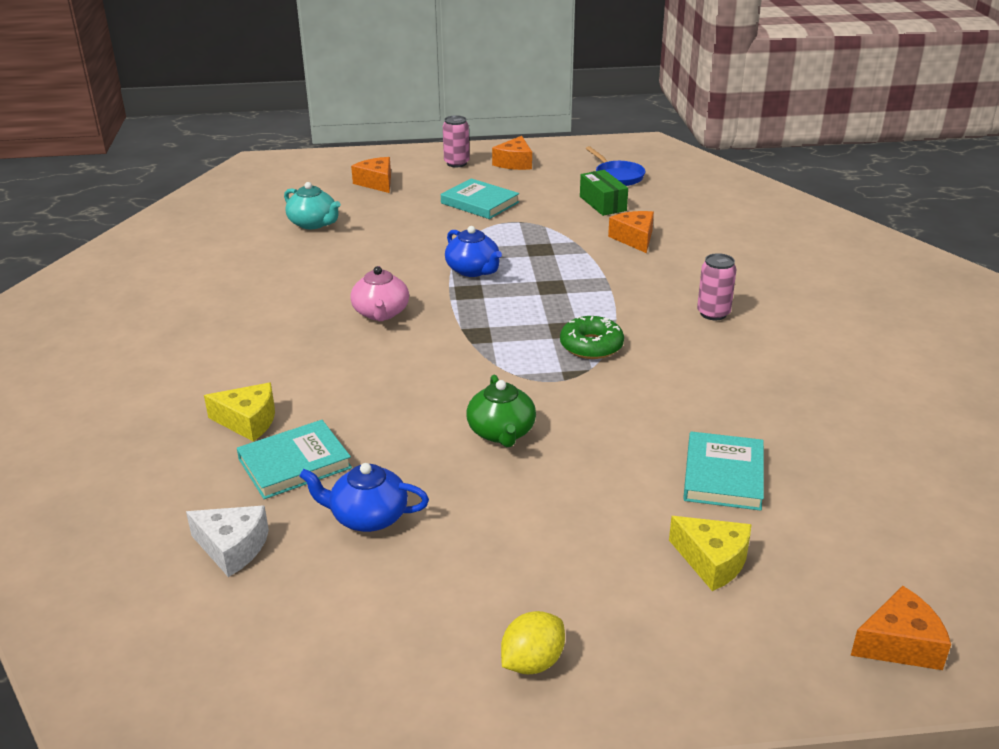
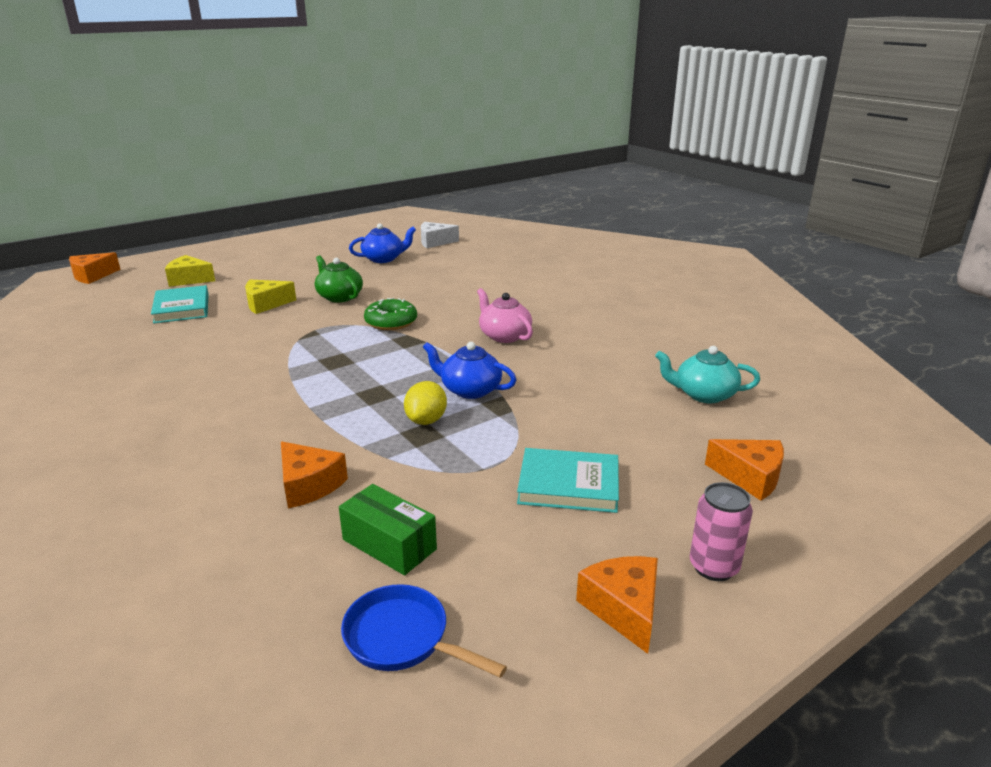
camera: 150 degrees right, 5 degrees down
(248, 421) = (498, 271): yellow cheese -> yellow cheese (266, 304)
(294, 463) = (446, 264): turquoise book -> none
(532, 662) = (271, 245): yellow lemon -> yellow lemon (426, 420)
(591, 346) = (304, 354): green donut -> green donut (391, 322)
(713, 313) = (189, 409): pink can -> none

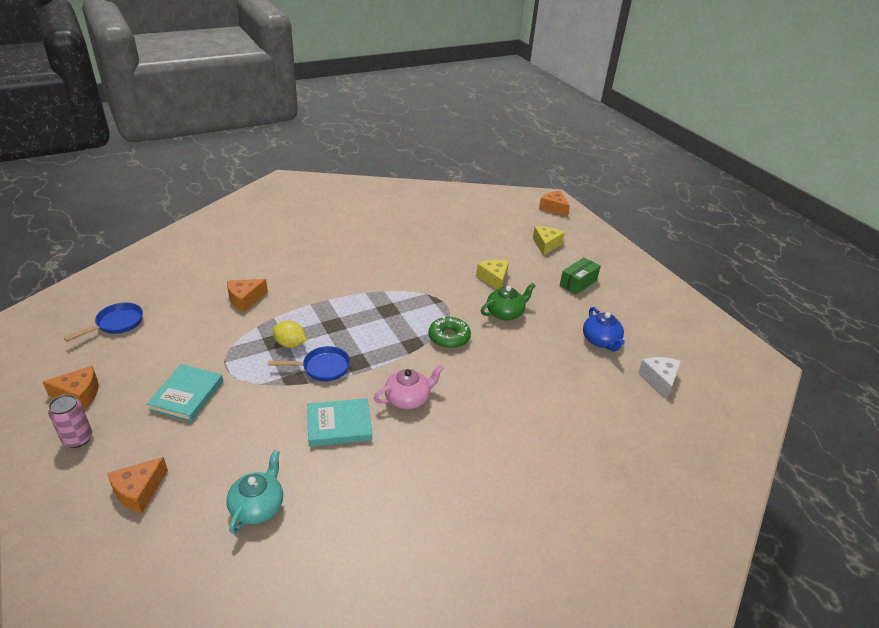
camera: 95 degrees right, 10 degrees up
(182, 308) = (490, 246): turquoise book -> turquoise book (339, 425)
(389, 544) = (180, 323): green box -> green box (578, 283)
(470, 390) = (322, 367): blue teapot -> blue pan

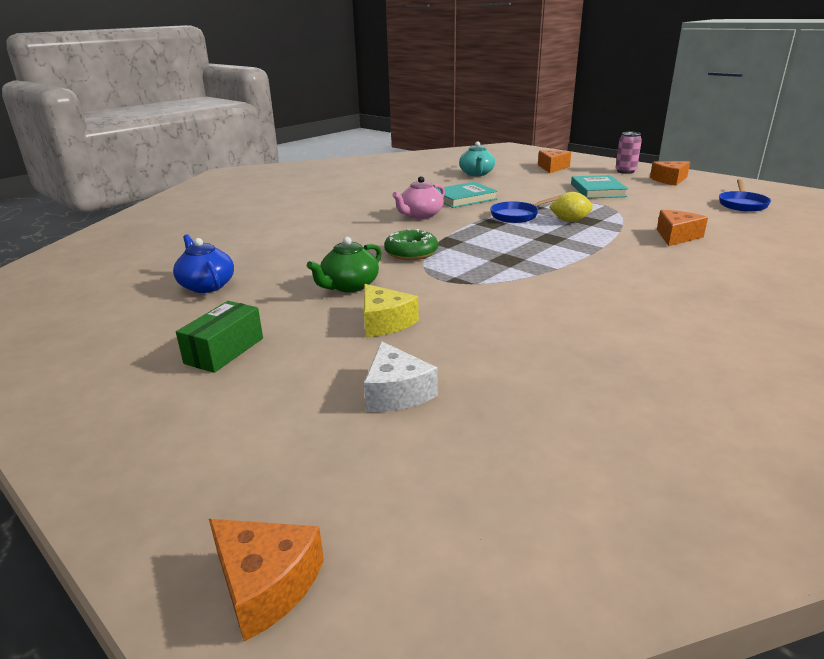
camera: 165 degrees right, 10 degrees down
(546, 245) = (291, 418): yellow cheese -> none
(659, 380) = (141, 267): white cheese -> white cheese (396, 392)

